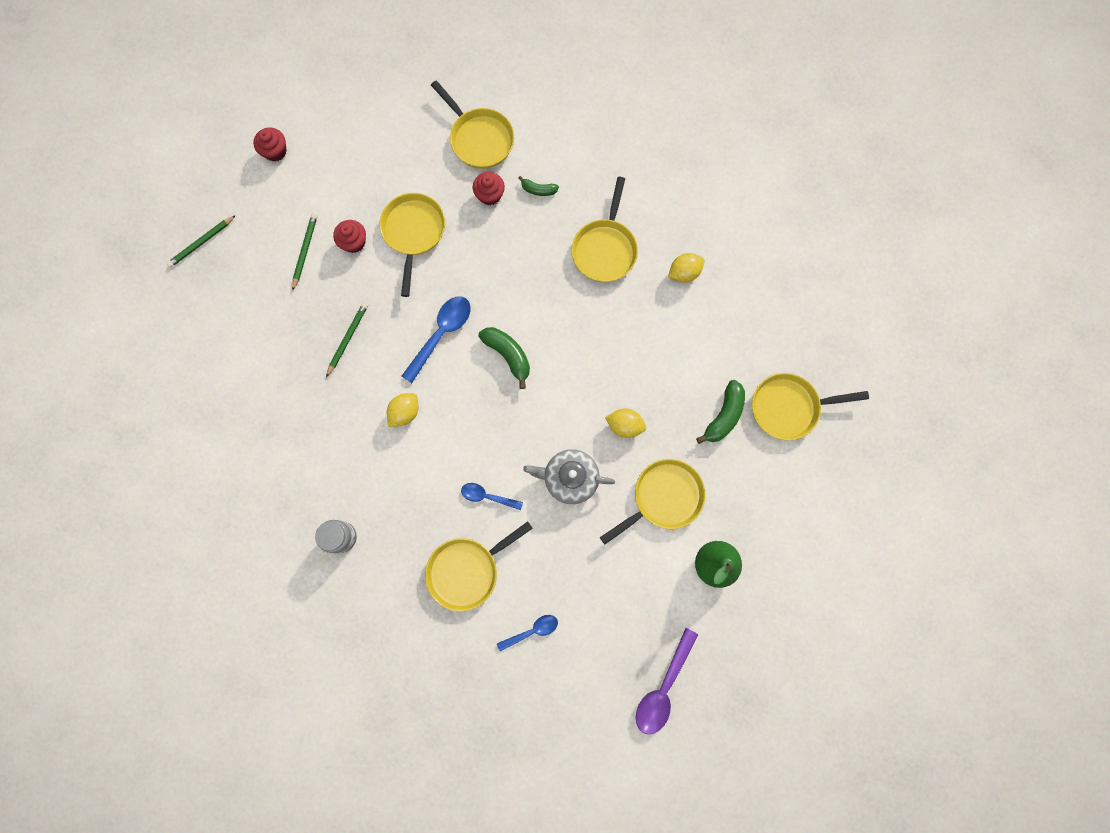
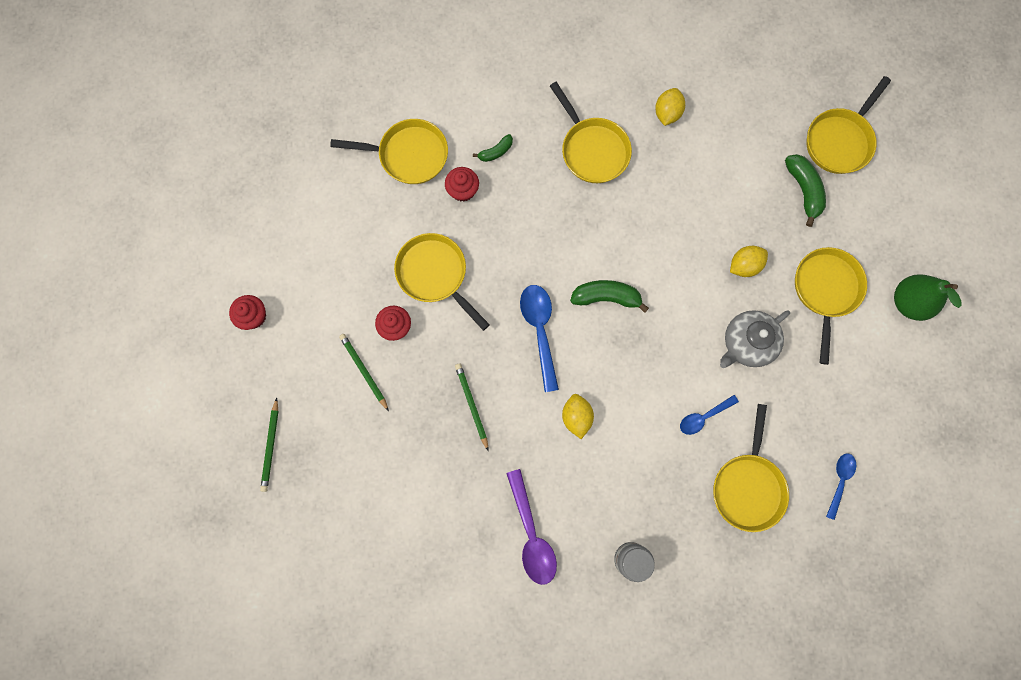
camera: 45 degrees left, 0 degrees up
(663, 687) = (968, 425): purple spoon -> purple spoon (531, 534)

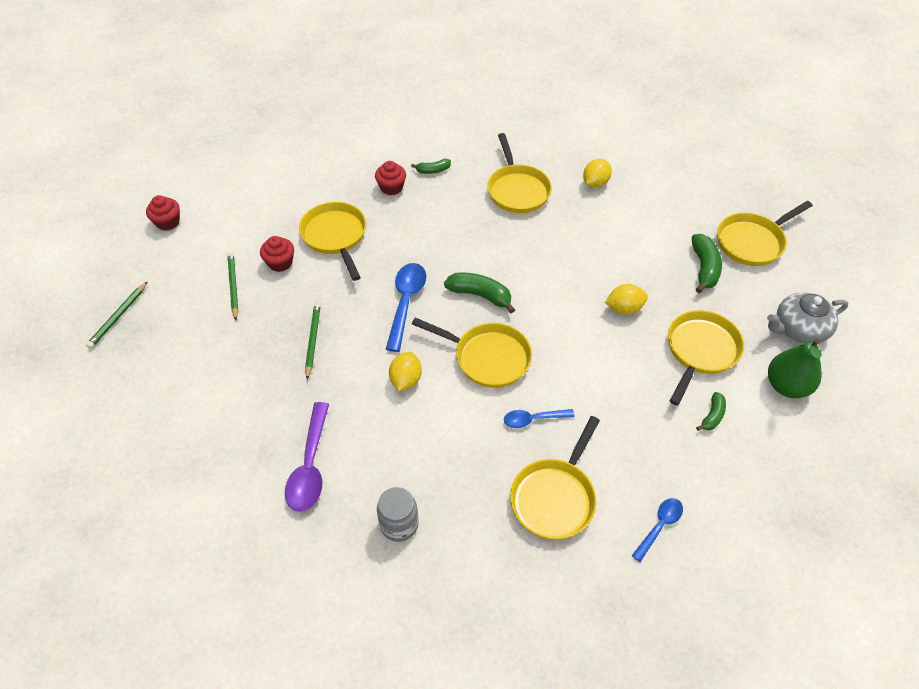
camera: 20 degrees right, 25 degrees down
(409, 155) = (359, 154): yellow pan -> yellow pan (487, 357)
(747, 343) = (603, 370): grey teapot -> grey teapot (798, 329)
(853, 357) = (712, 416): none -> green banana

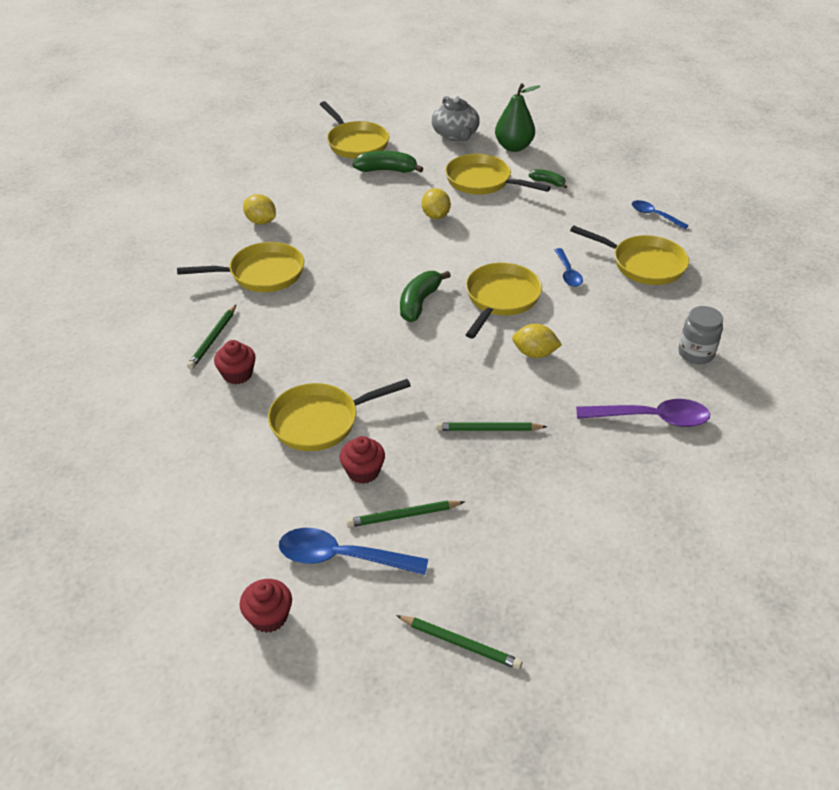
camera: 90 degrees left, 10 degrees down
(406, 302) = (430, 356): blue spoon -> blue spoon (342, 557)
(433, 170) = (213, 339): green banana -> green pencil

